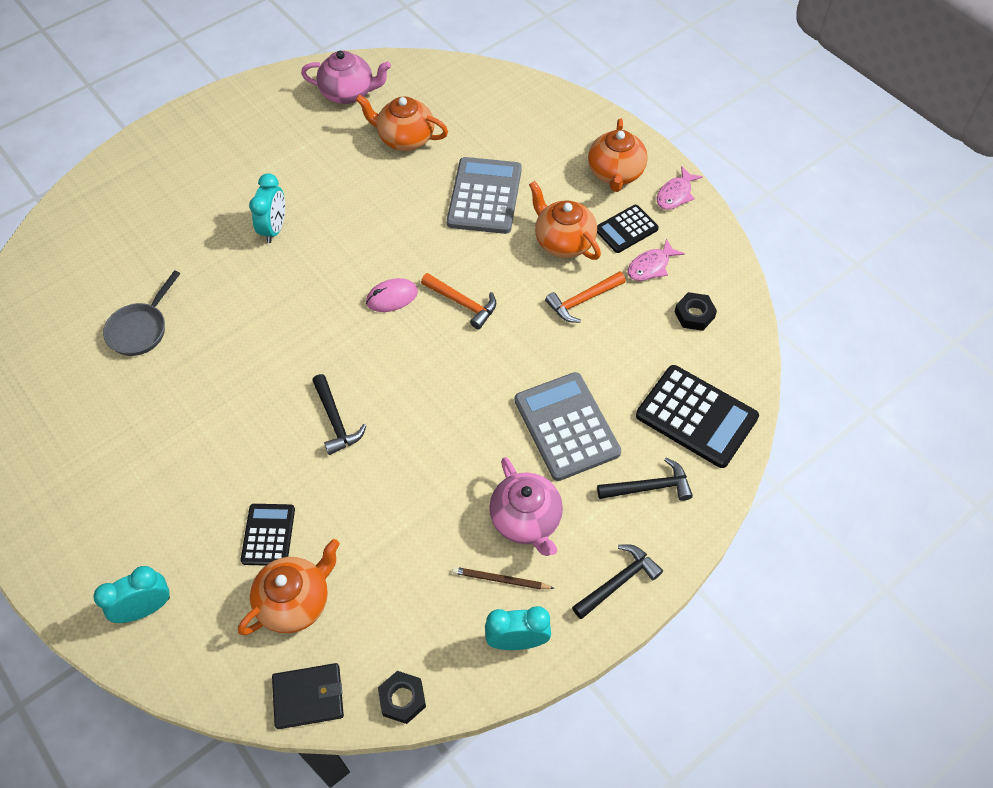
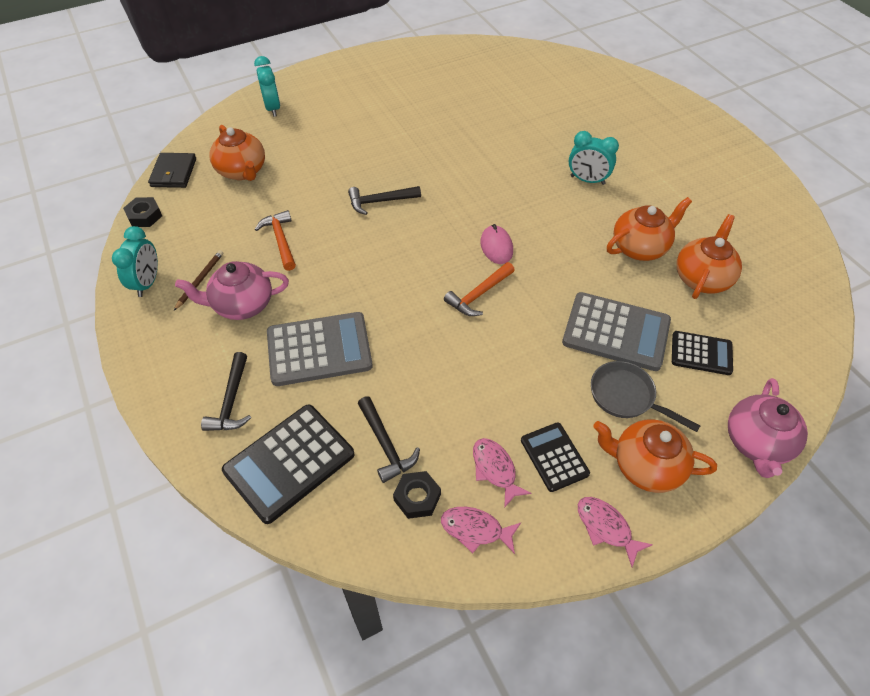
camera: 100 degrees right, 5 degrees down
(141, 329) = (495, 108): grey pan -> grey pan (626, 397)
(268, 535) = (298, 161): black calculator -> black calculator (701, 353)
(349, 93) = (768, 242): pink teapot -> pink teapot (756, 443)
(563, 241) = (544, 391): orange teapot -> orange teapot (640, 247)
(583, 300) = (461, 392): orange hammer -> orange hammer (281, 240)
(618, 582) = (157, 357): black hammer -> black hammer (385, 445)
(707, 272) = (475, 529): none -> pink fish

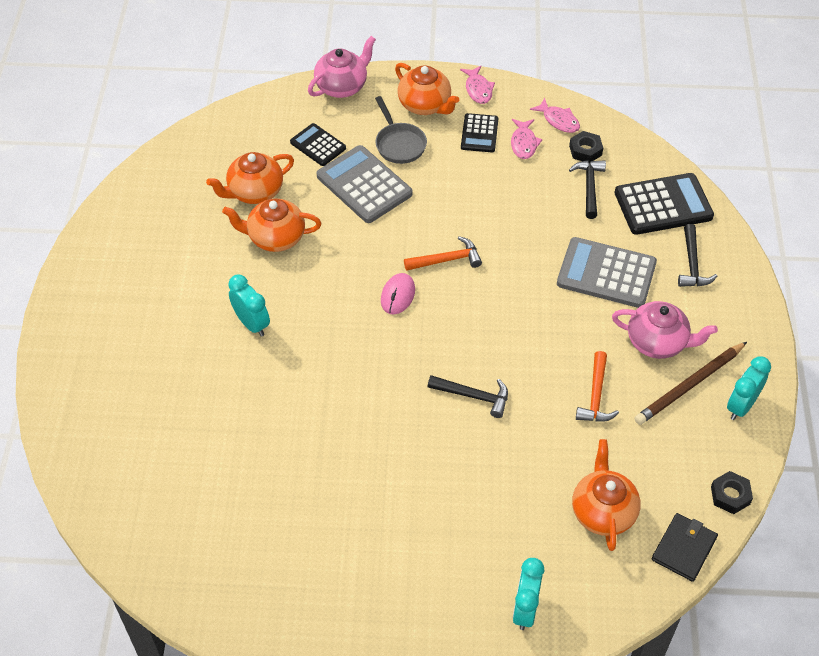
camera: 150 degrees left, 0 degrees up
(200, 280) = (689, 386): brown pencil -> brown pencil, size x1.77
(231, 401) = (692, 264): black hammer -> black hammer turned 150 degrees clockwise

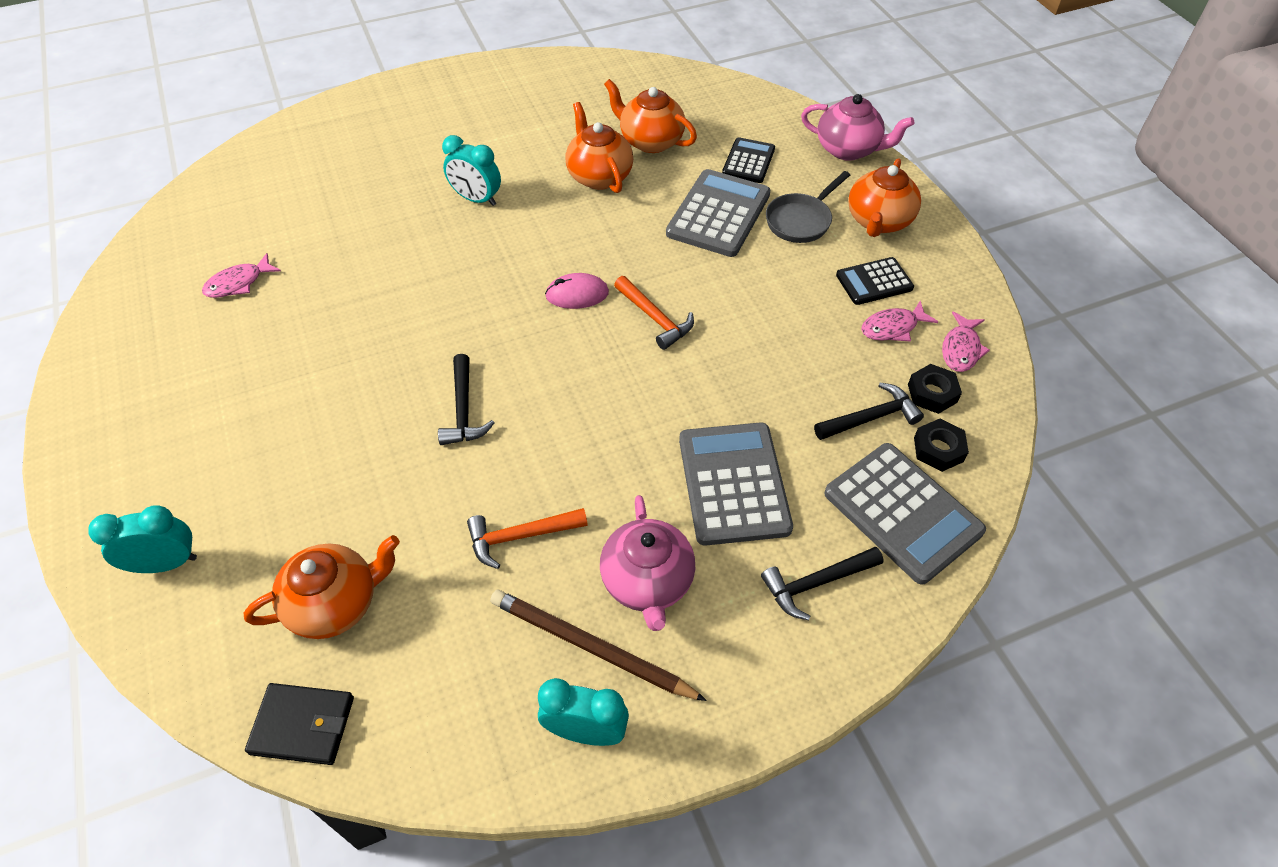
camera: 65 degrees right, 0 degrees up
(252, 324) = (476, 199): turquoise clock -> turquoise clock turned 90 degrees clockwise
(478, 89) = (944, 257): pink fish -> pink fish (238, 283)
(663, 205) = (902, 512): black calculator -> grey calculator
(730, 495) = (414, 763): black nut -> black nut (938, 449)

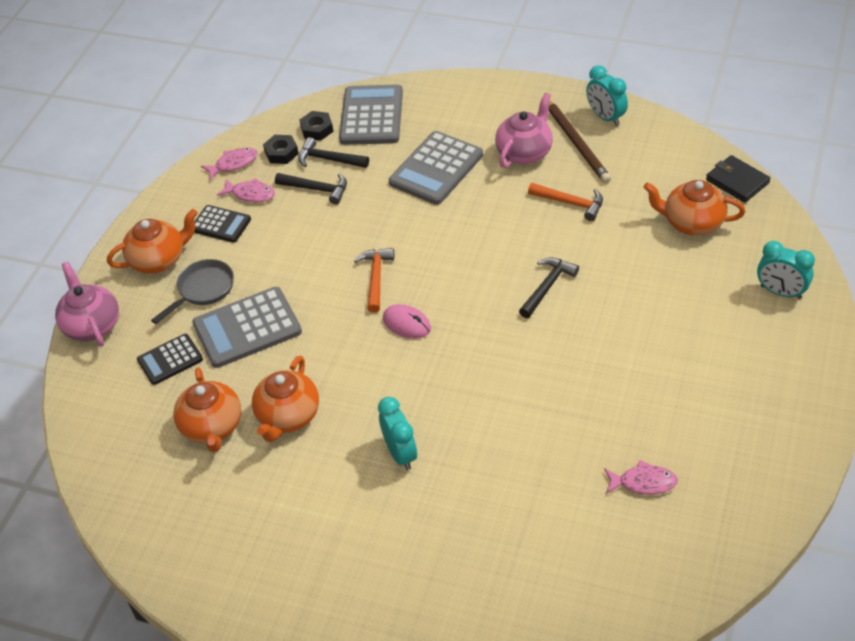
camera: 135 degrees left, 5 degrees down
(801, 220) = (203, 290): grey pan -> grey pan turned 45 degrees counterclockwise
(816, 583) = (446, 113): black hammer -> black hammer (316, 189)

